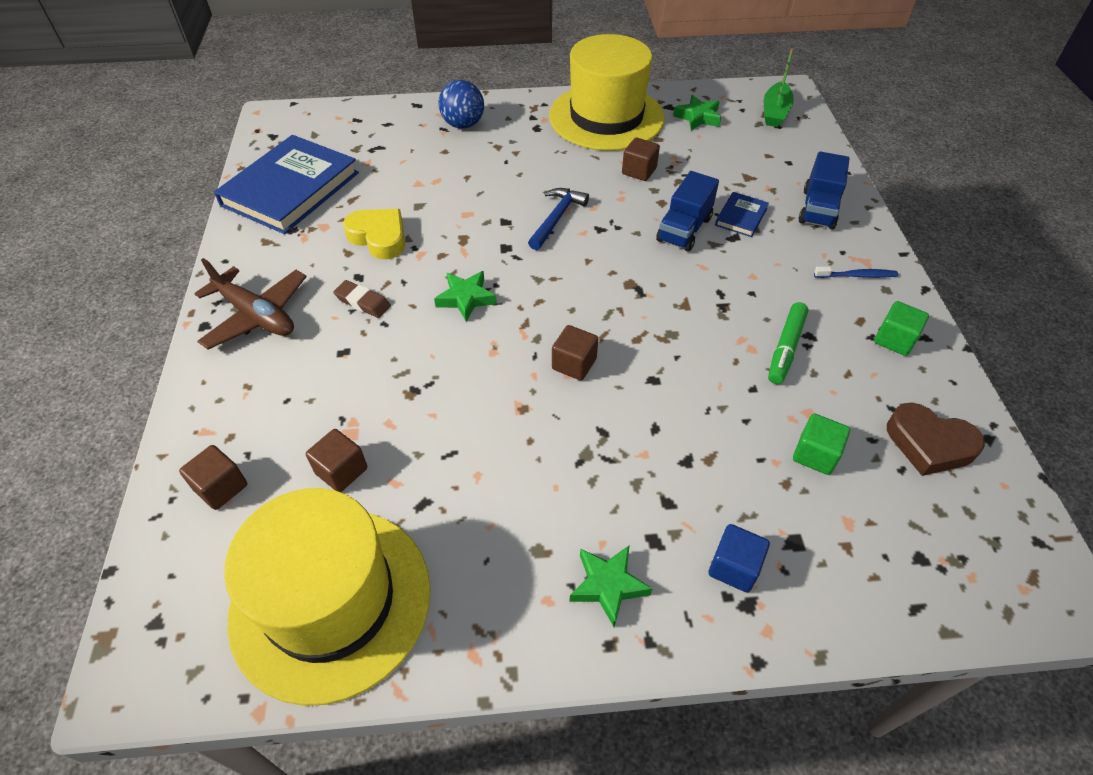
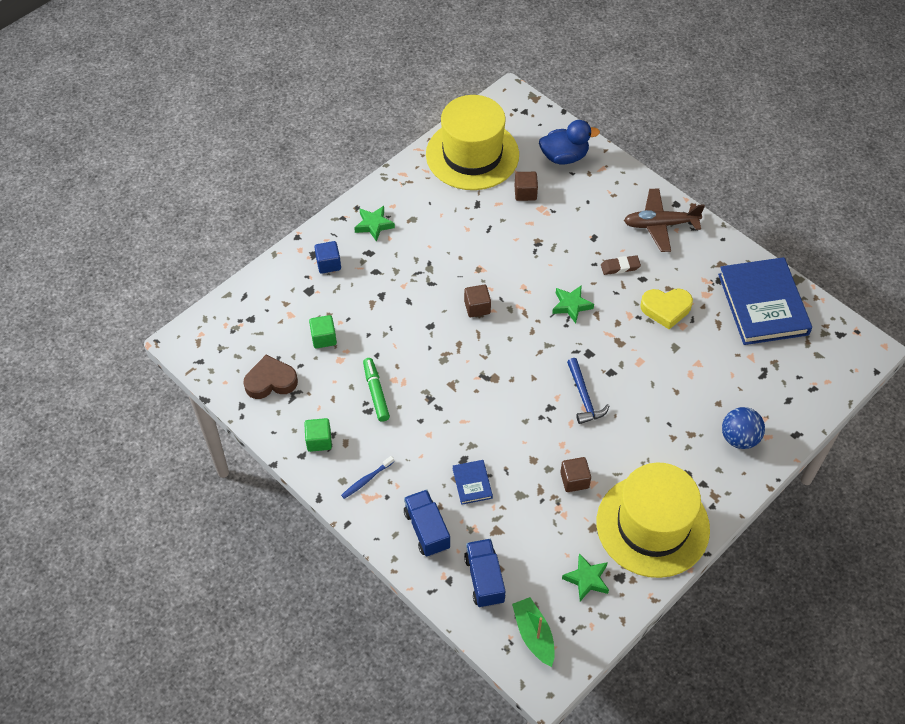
camera: 140 degrees right, 5 degrees up
(221, 487) = (564, 157): brown cube -> blue duck
(684, 229) = (499, 444): blue truck -> blue truck (484, 579)

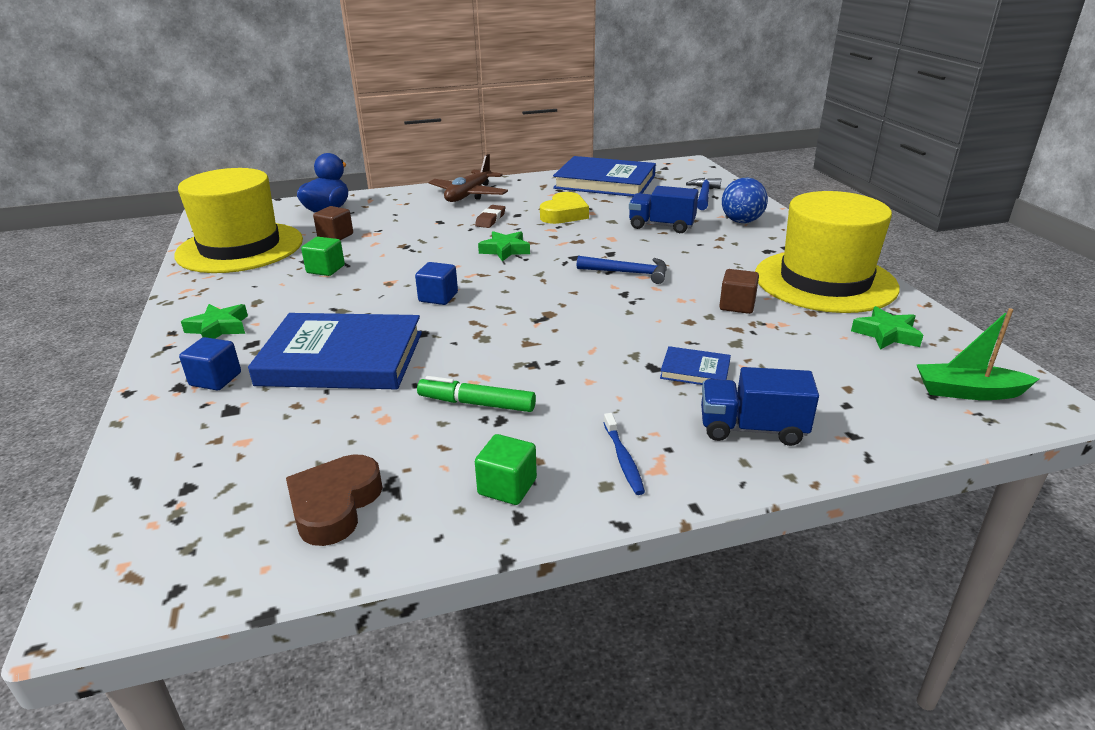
camera: 60 degrees left, 25 degrees down
(323, 338) = (328, 422): green cube -> green cube (325, 269)
(380, 305) = (341, 358): none -> blue book
(477, 307) = (438, 297): brown cube -> blue cube
(484, 579) = (862, 405): blue truck -> blue truck (661, 226)
(783, 391) = (704, 195): none -> blue hammer

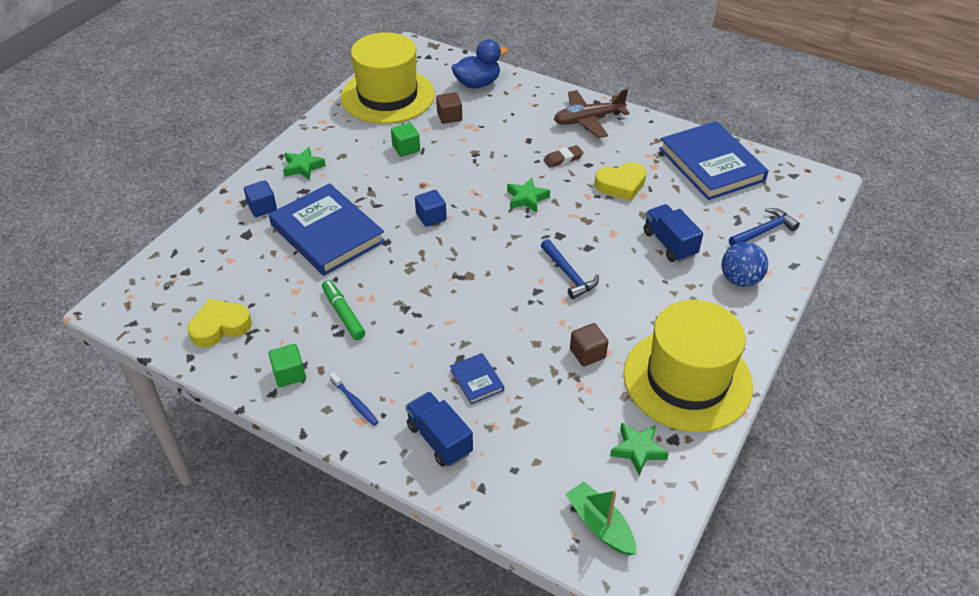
camera: 45 degrees right, 15 degrees up
(335, 505) = (220, 326): brown heart -> yellow heart
(623, 459) = (355, 402): blue toothbrush -> blue toothbrush turned 75 degrees counterclockwise

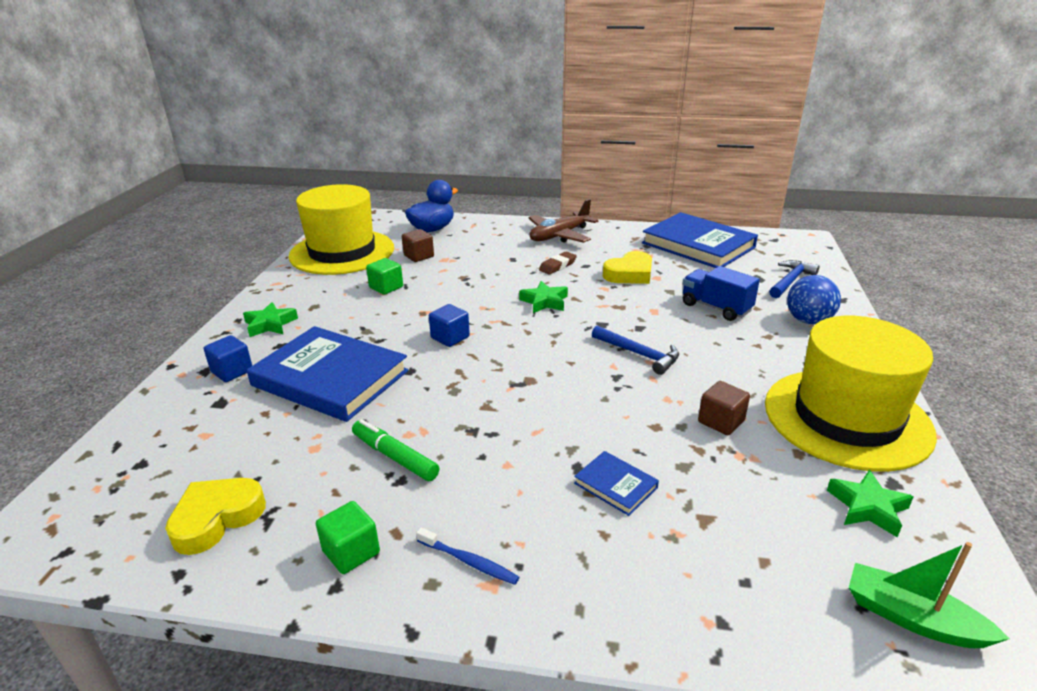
camera: 20 degrees left, 15 degrees down
(439, 439) = (618, 574): blue truck -> none

